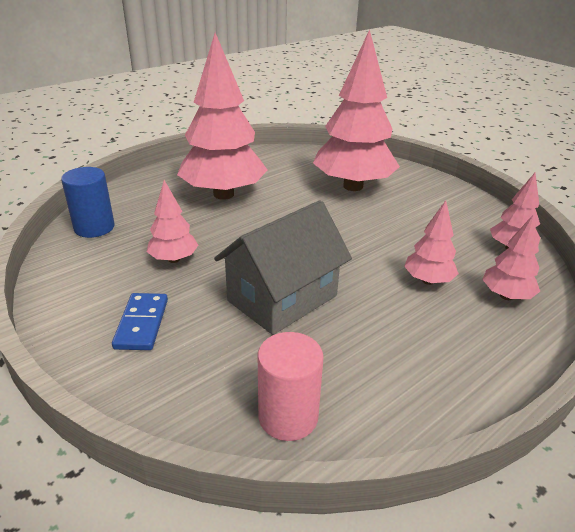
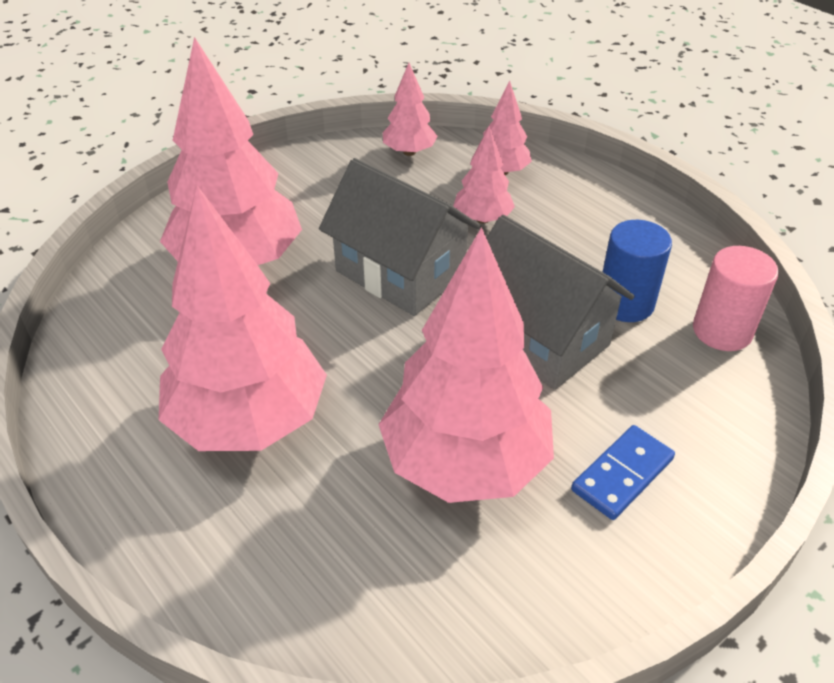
camera: 90 degrees left, 10 degrees up
(94, 227) = (370, 607): blue cylinder -> blue cylinder (625, 303)
(142, 324) = (622, 474): blue domino -> blue domino turned 45 degrees counterclockwise
(174, 259) = (465, 462): pink tree -> pink tree, size x2.10
(351, 241) = (400, 273): none -> grey house

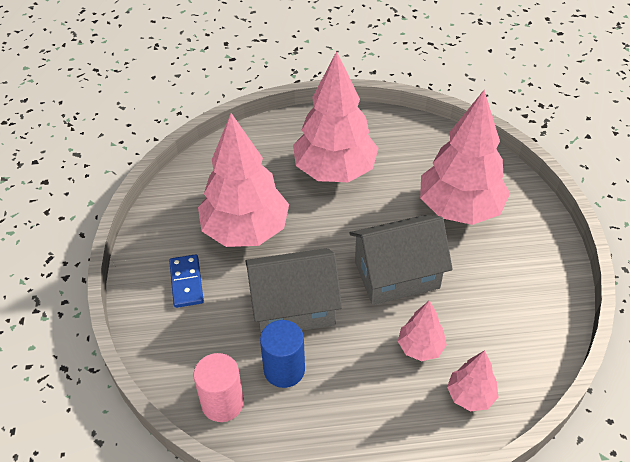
camera: 125 degrees right, 5 degrees up
(409, 152) = (533, 351): pink tree -> none

